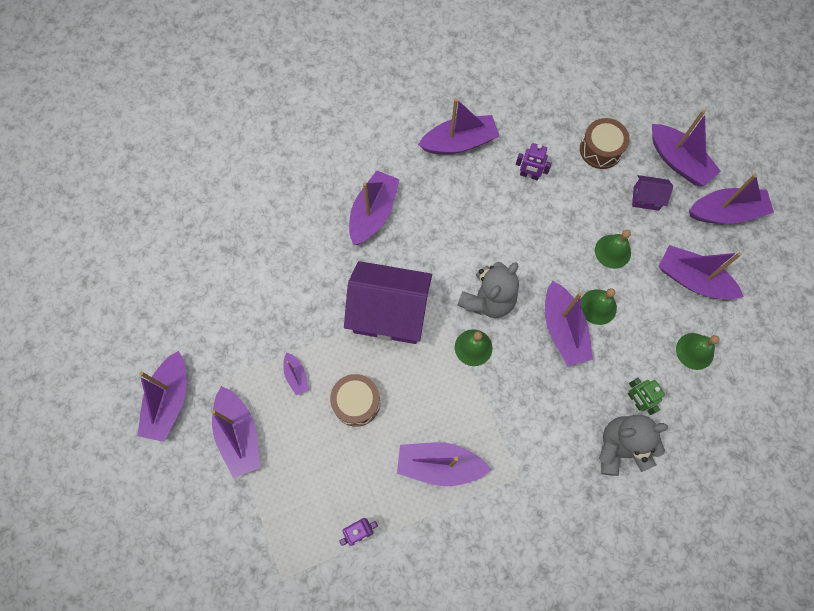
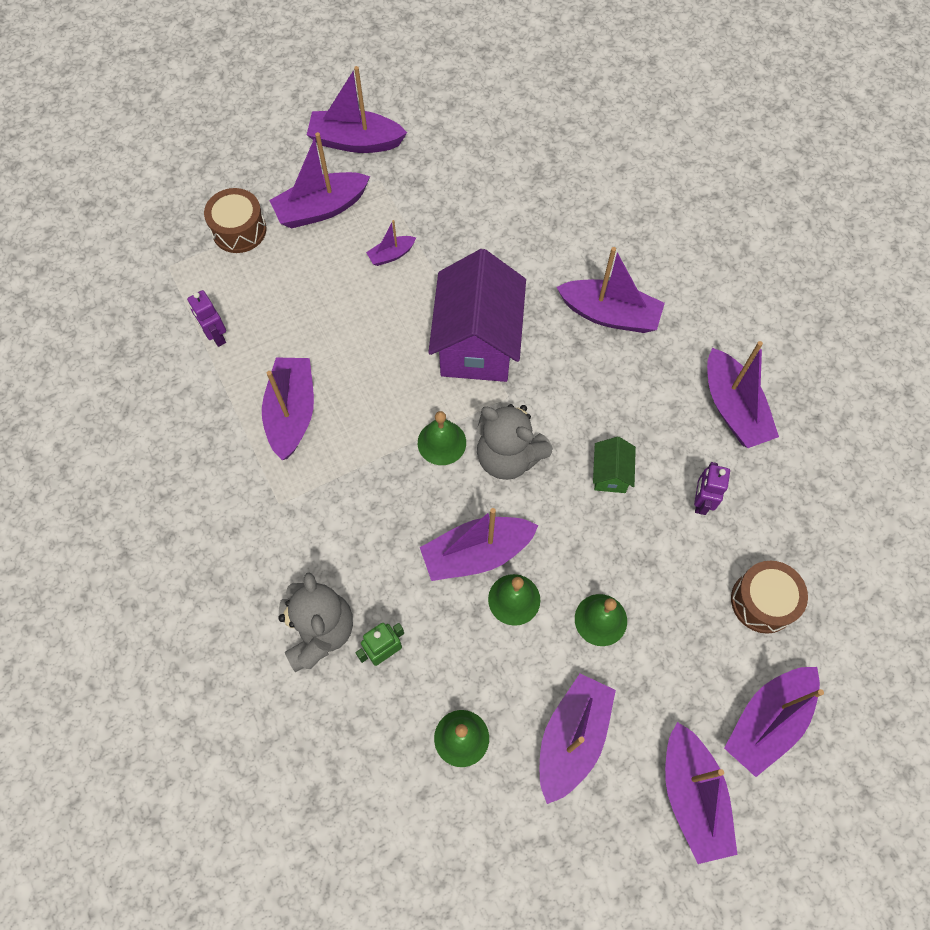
camera: 85 degrees right, 5 degrees down
(356, 402) = (363, 318): brown drum -> brown drum (239, 230)
(505, 230) = (610, 474): none -> green house
(646, 198) = (694, 669): purple house -> none

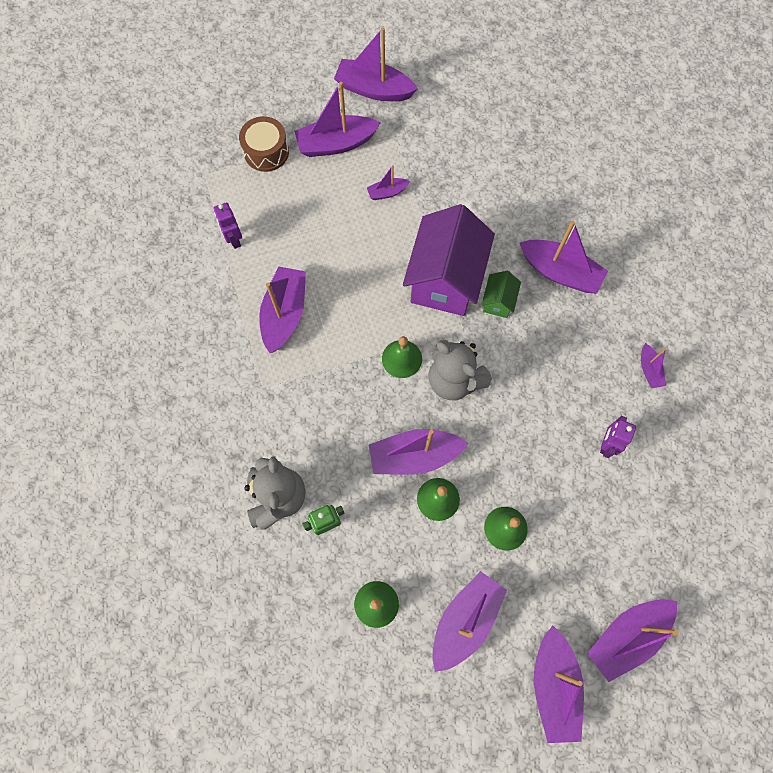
camera: 10 degrees right, 5 degrees up
(610, 474) = (535, 408): green house -> green house (498, 301)
(733, 408) = (649, 370): purple boat -> purple boat, size x0.50
(763, 601) = (642, 536): brown drum -> none

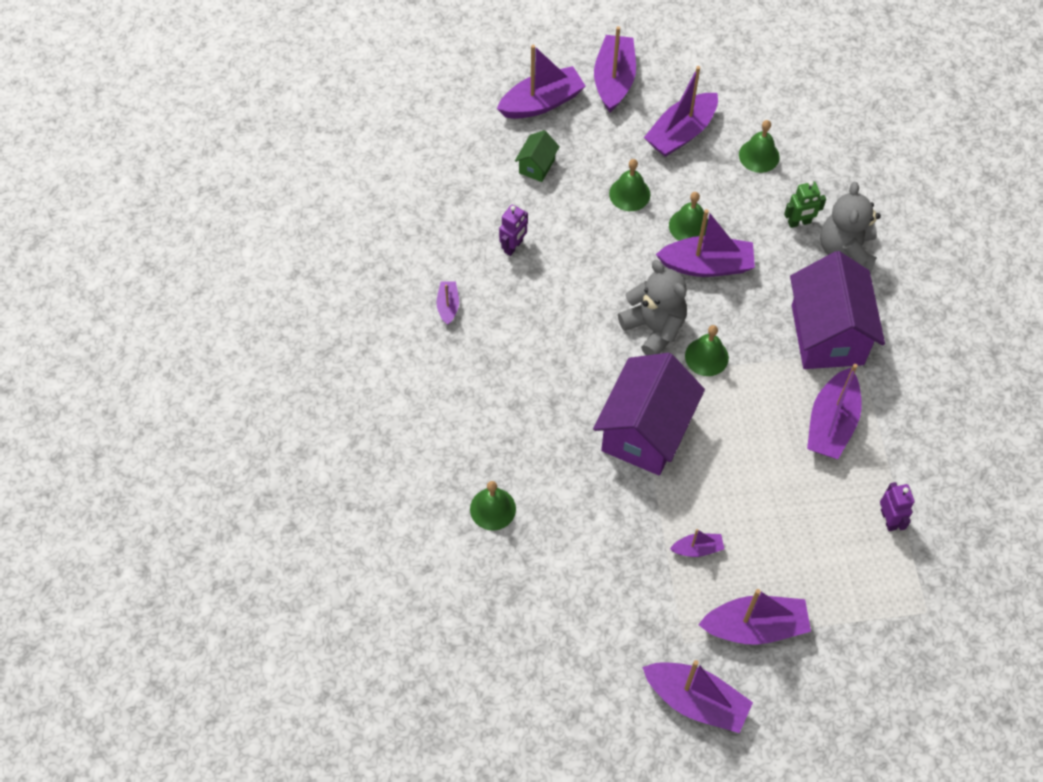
camera: 170 degrees left, 10 degrees down
(266, 152) = (846, 630): brown drum -> none
(292, 399) = (827, 335): none -> purple house
(498, 301) = (590, 399): green house -> green house (537, 166)
(556, 197) = (493, 509): none -> green bell
(560, 272) = (513, 420): purple boat -> none

